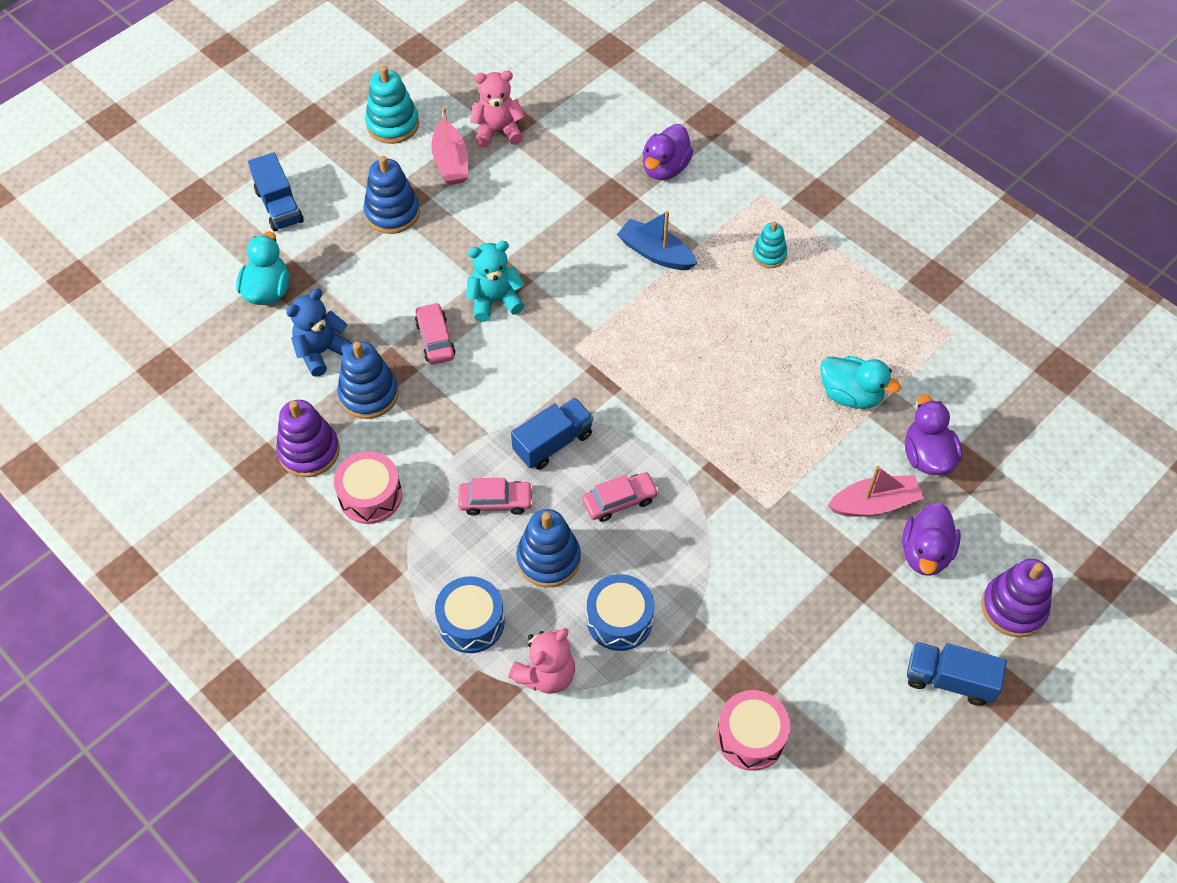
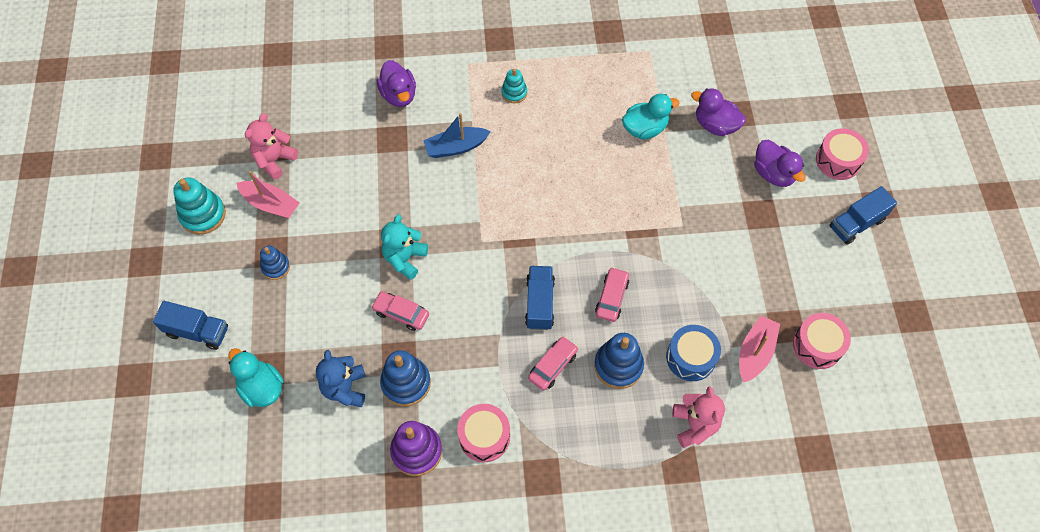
camera: 50 degrees left, 5 degrees up
(392, 213) = (276, 267): blue stacking toy -> blue stacking toy, size x0.61
(471, 622) = (625, 441): blue drum -> none
(874, 504) = (723, 173): pink boat -> pink boat (755, 352)
(1013, 607) = (838, 160): purple stacking toy -> pink drum

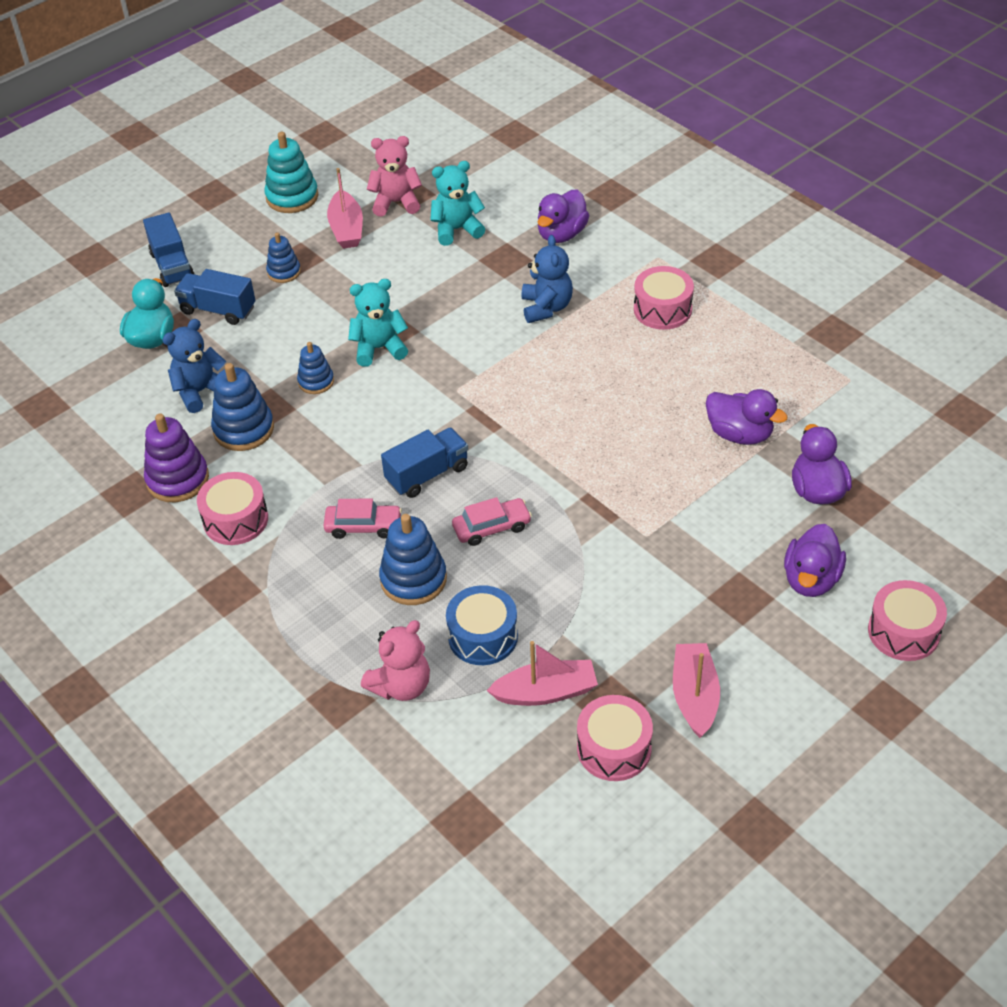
camera: 55 degrees right, 15 degrees down
(337, 145) = (457, 229): none -> turquoise teddy bear
(401, 313) = (316, 381): pink car -> blue stacking toy
(456, 147) = (546, 307): blue boat -> blue teddy bear
(514, 93) = (662, 309): turquoise stacking toy -> pink drum
(645, 128) = (739, 434): turquoise duck -> purple duck
(810, 283) = (694, 696): none -> pink boat
(856, 223) = (831, 699): blue truck -> blue truck (218, 310)

